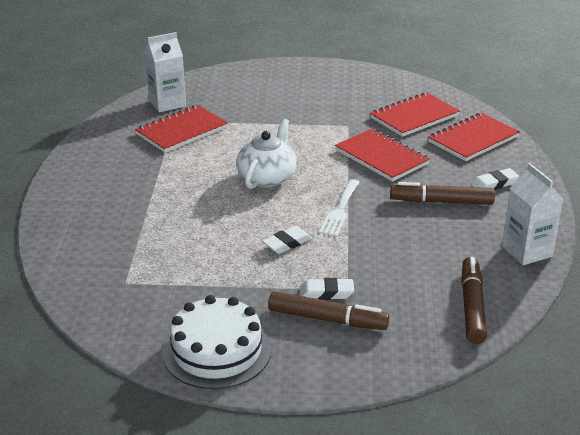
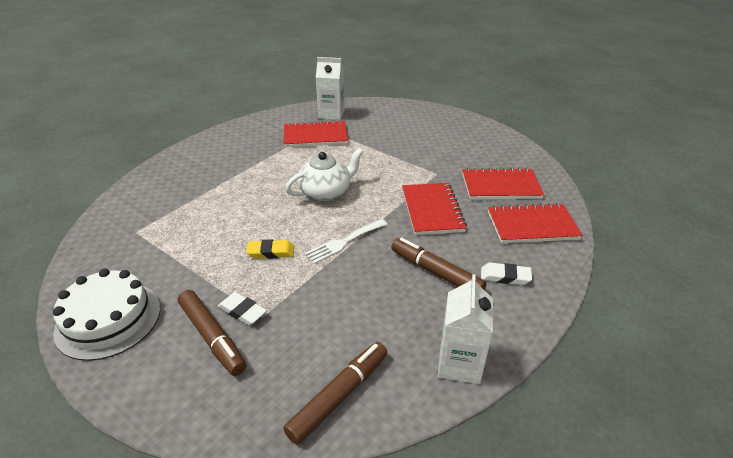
camera: 35 degrees right, 5 degrees up
(287, 243) = (271, 252): white eraser -> yellow eraser

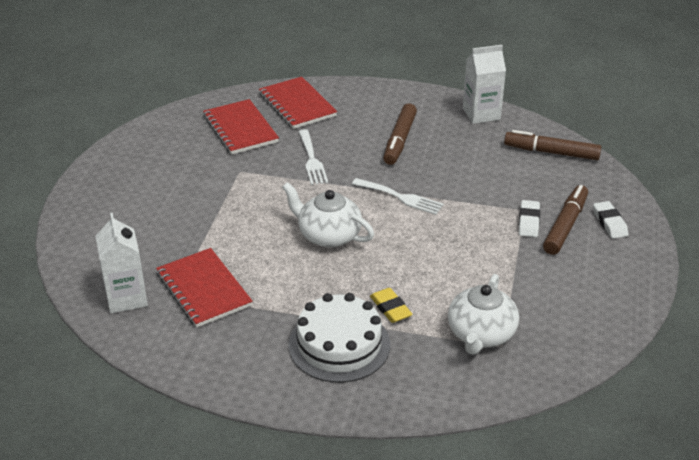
camera: 115 degrees left, 0 degrees up
(108, 319) = (607, 292): white cake -> white cake (339, 345)
(156, 226) = (481, 334): none -> white teapot
(271, 252) = (450, 235): yellow eraser -> yellow eraser (390, 308)
(432, 210) = (312, 160): red notebook -> white fork
(505, 277) = (378, 109): white eraser -> white eraser (609, 223)

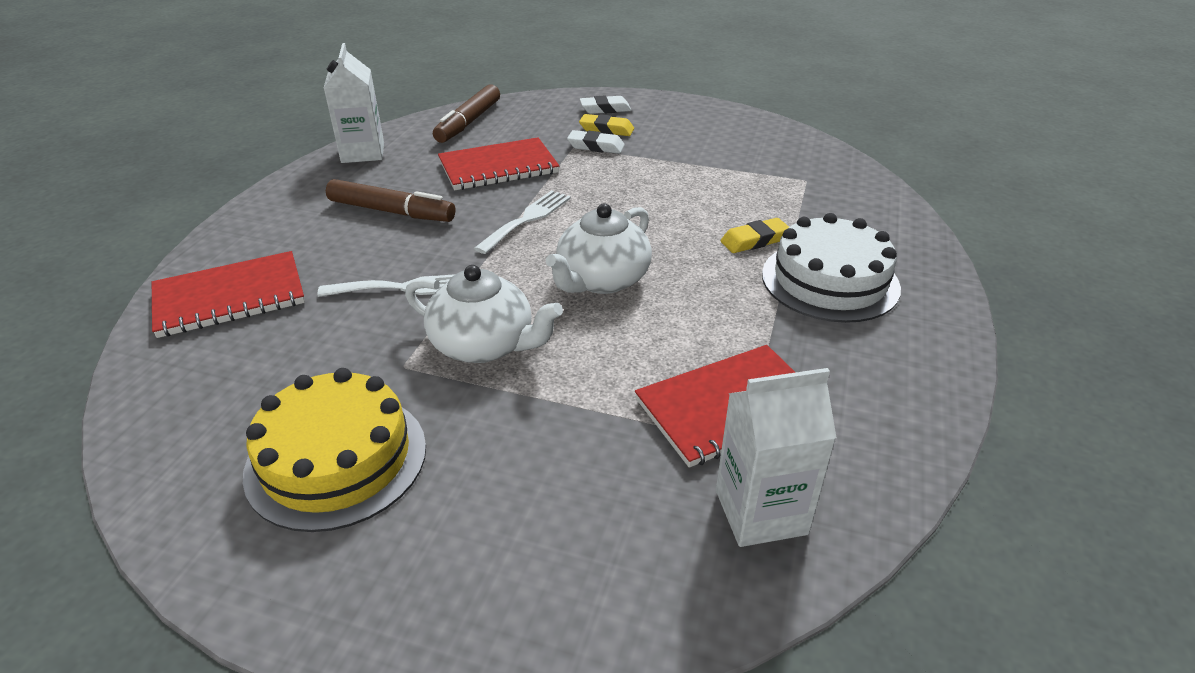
camera: 85 degrees left, 0 degrees up
(172, 164) = (336, 459): none -> yellow cake
(240, 129) = (264, 364): red notebook -> red notebook (498, 167)
(481, 334) = (790, 189): white teapot -> white teapot (484, 345)
(565, 226) = (606, 129): brown marker -> yellow eraser

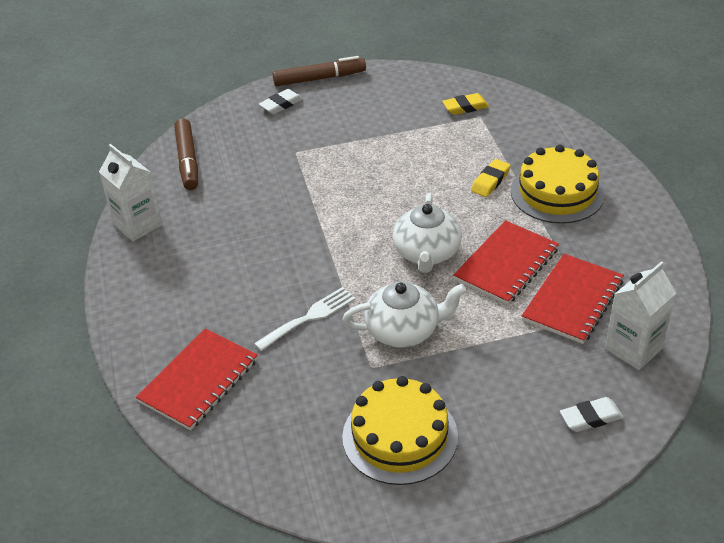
camera: 30 degrees left, 5 degrees up
(391, 211) = (227, 265): brown marker -> brown marker (319, 78)
(498, 167) = (260, 194): red notebook -> red notebook (506, 264)
(527, 219) = (331, 229): white fork -> none
(596, 146) = (311, 144): white eraser -> white eraser (590, 418)
(606, 129) = (303, 125): yellow eraser -> yellow eraser (465, 107)
(830, 281) = (557, 192): white cake -> yellow cake

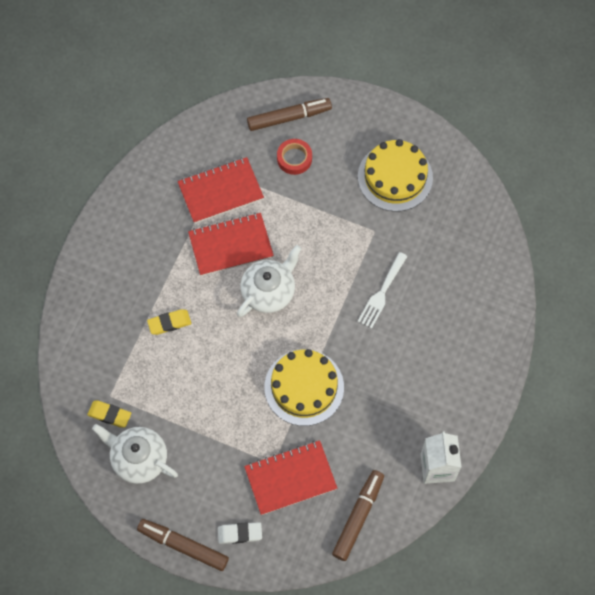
camera: 145 degrees left, 25 degrees up
(199, 381) = (479, 293): red notebook -> red notebook (290, 478)
(309, 317) = (381, 293): white fork -> white fork turned 60 degrees counterclockwise
(404, 330) = (335, 242): white teapot -> white teapot (138, 458)
(534, 379) = (294, 158): none -> red tape
(557, 192) = (138, 279): yellow cake -> yellow cake (304, 387)
(590, 418) = (289, 117): white eraser -> brown marker
(634, 348) = (222, 138): white carton -> none

